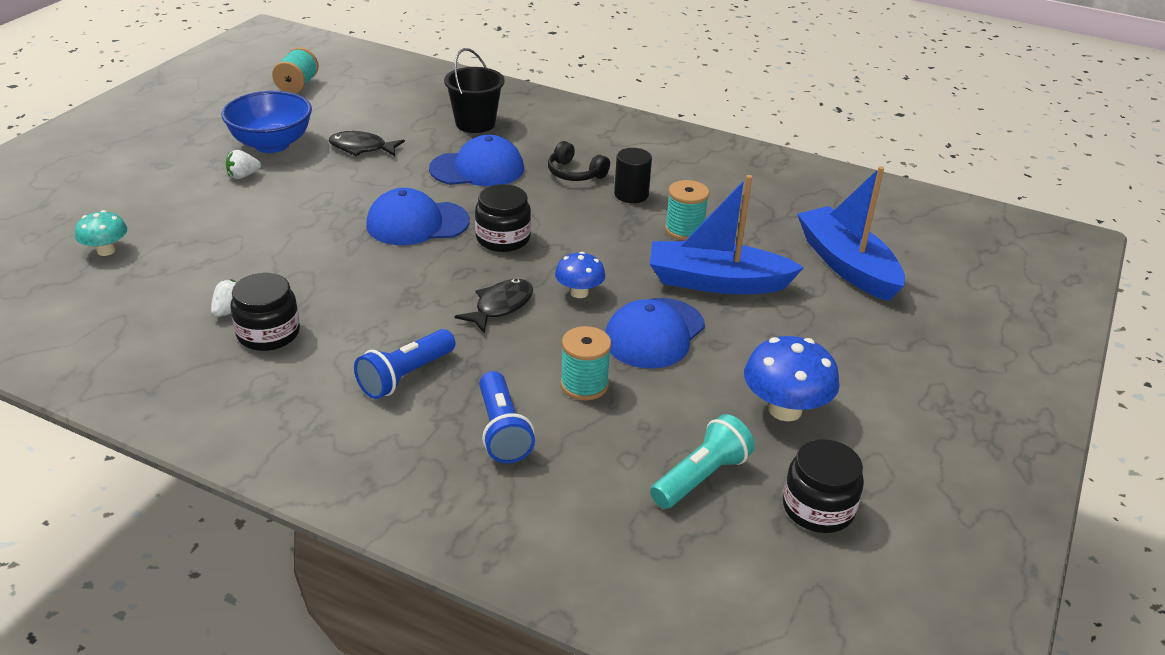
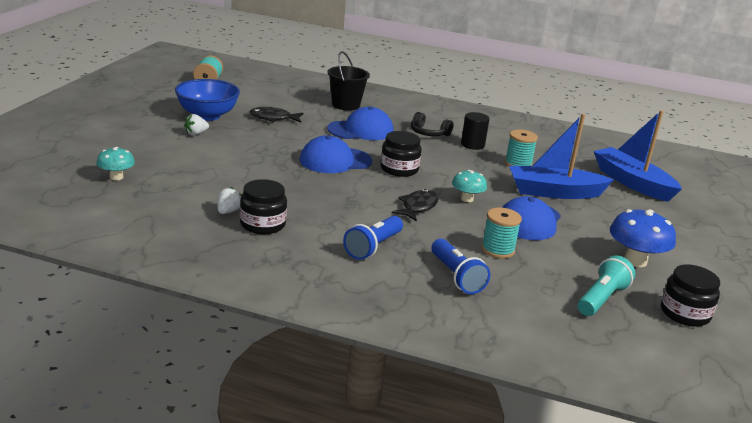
camera: 10 degrees left, 10 degrees down
(579, 292) = (467, 199): blue mushroom -> turquoise mushroom

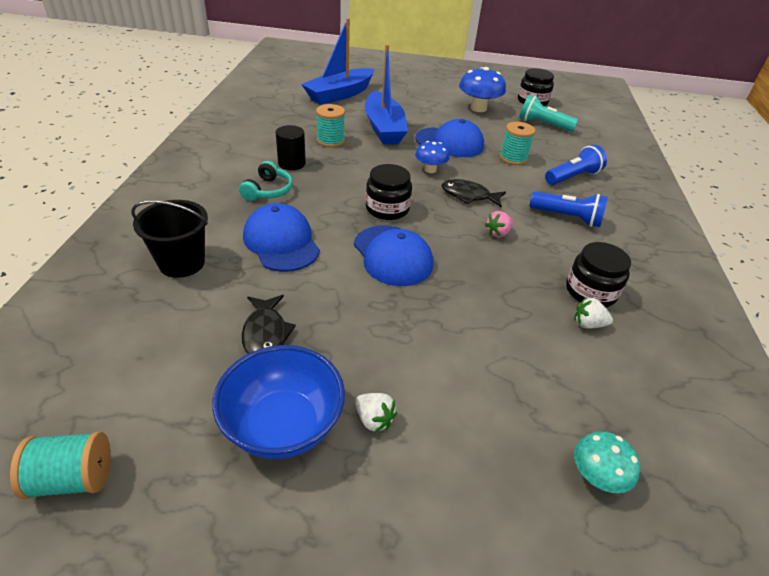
camera: 100 degrees left, 15 degrees up
(354, 206) = (498, 233): none -> pink strawberry
(429, 133) = (268, 190): black headphones -> turquoise headphones
(467, 199) = (430, 169): turquoise mushroom -> blue mushroom

